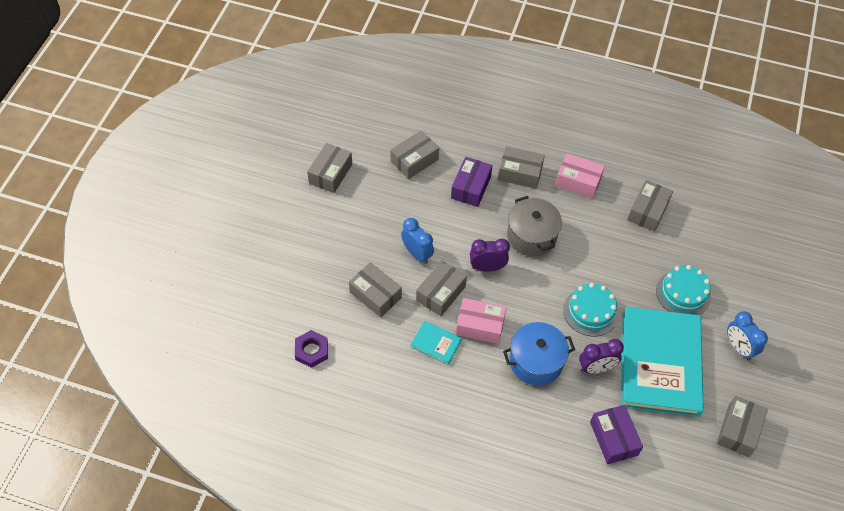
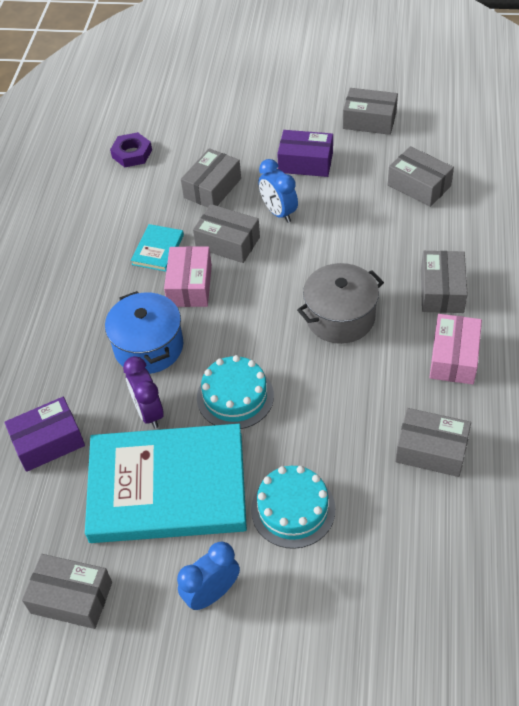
camera: 85 degrees right, 5 degrees down
(417, 254) = (278, 212): blue clock -> blue clock turned 105 degrees clockwise
(471, 187) = (397, 244): purple box -> purple box (305, 162)
(487, 267) = (277, 279): purple clock -> none

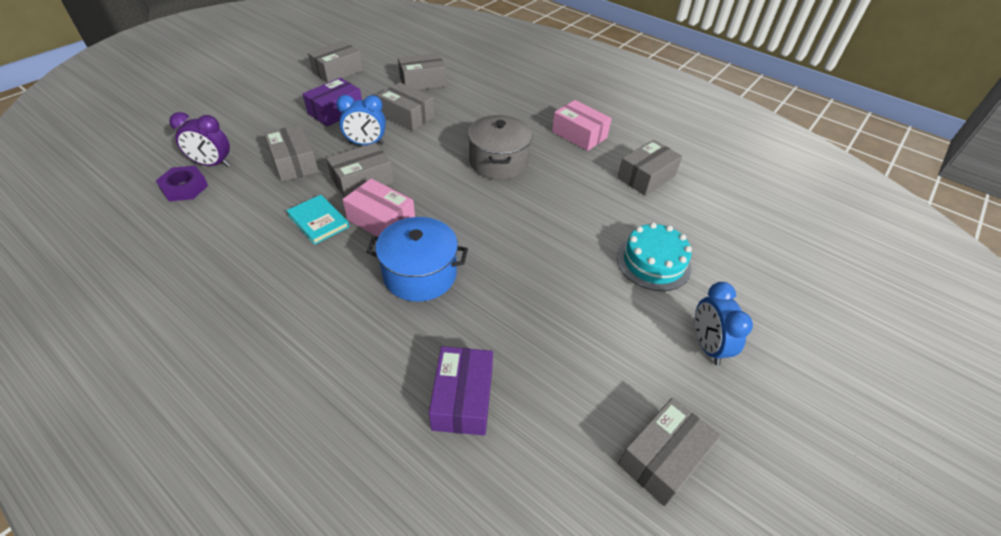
camera: 65 degrees left, 5 degrees down
(149, 412) = (492, 305): purple clock -> purple clock (212, 164)
(167, 487) = (582, 328): turquoise book -> none
(235, 396) = (522, 246): turquoise cake -> none
(441, 291) = (520, 114): grey box -> grey box (407, 116)

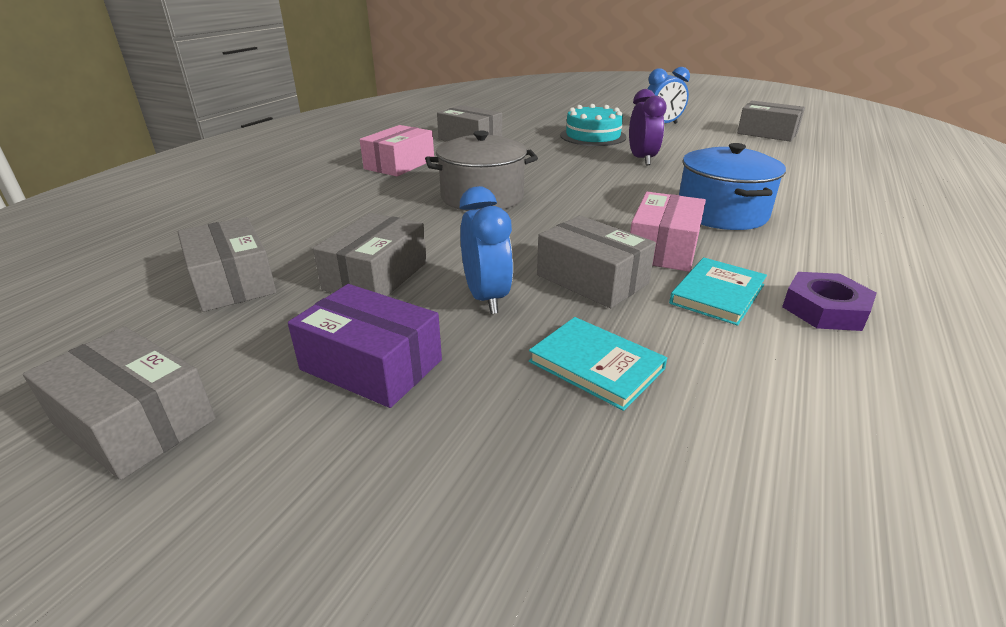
camera: 100 degrees left, 15 degrees down
(184, 187) = (828, 523): purple nut -> purple nut (825, 309)
(212, 164) = (701, 511): purple clock -> purple clock (641, 159)
(294, 163) = (596, 365): grey box -> turquoise book
(462, 399) = (823, 181): purple box -> none

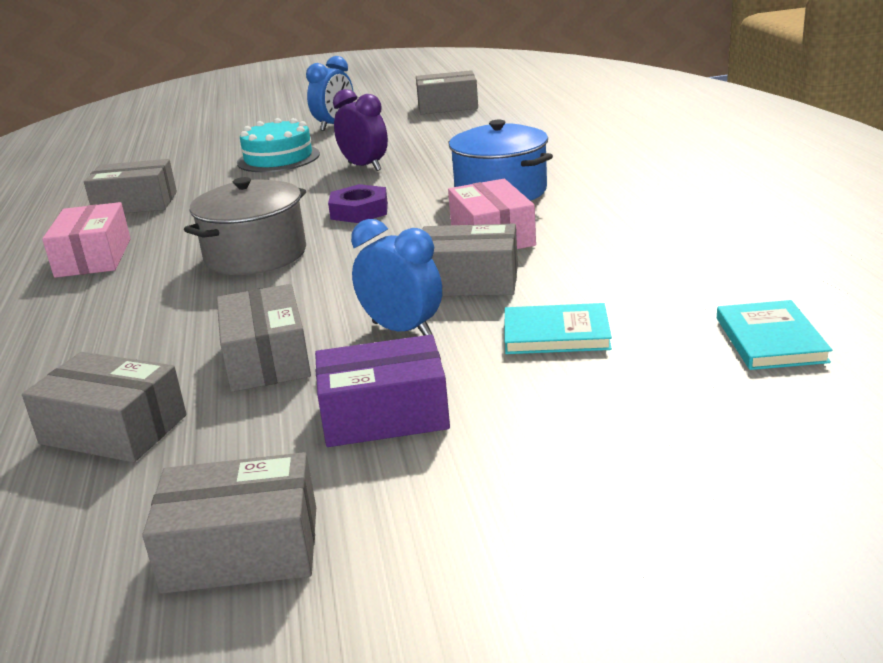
camera: 35 degrees left, 5 degrees down
(717, 294) = (575, 253): turquoise book -> turquoise book (770, 340)
(825, 309) = (656, 234): purple nut -> purple nut (359, 211)

